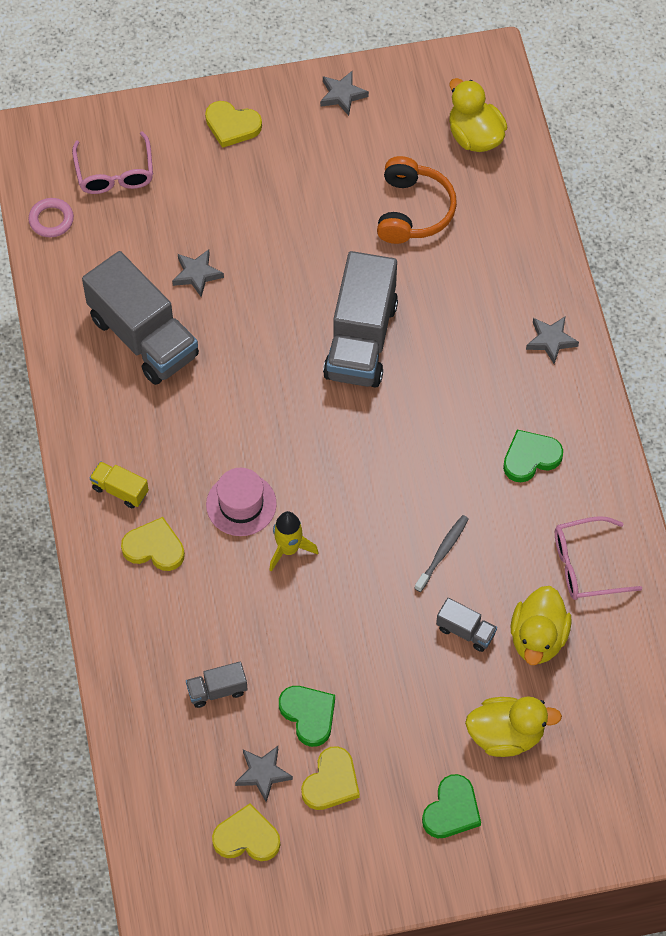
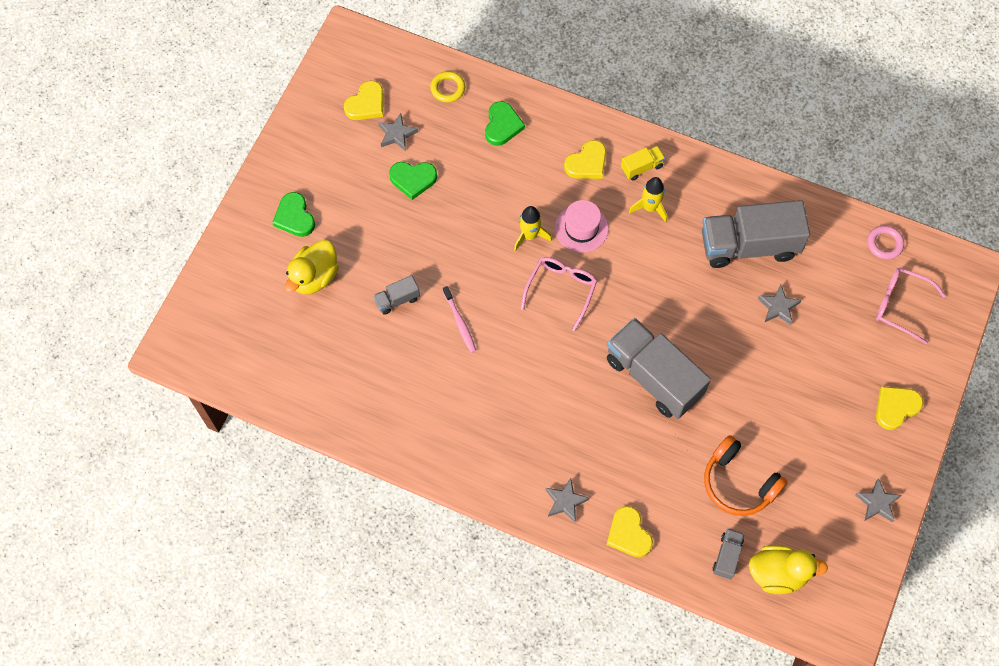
camera: 125 degrees right, 5 degrees up
(160, 759) = (448, 88): none -> yellow ring
(166, 453) = (650, 207): none -> yellow rocket
(217, 690) = (467, 141): grey truck -> grey truck (727, 556)
(331, 782) = (363, 165): yellow heart -> yellow heart (628, 534)
(442, 552) = (460, 322): grey toothbrush -> pink toothbrush
(530, 457) = (486, 423): green heart -> green heart (502, 125)
(538, 638) = (360, 338): yellow duck -> none
(585, 565) = (385, 402): pink glasses -> pink glasses (561, 289)

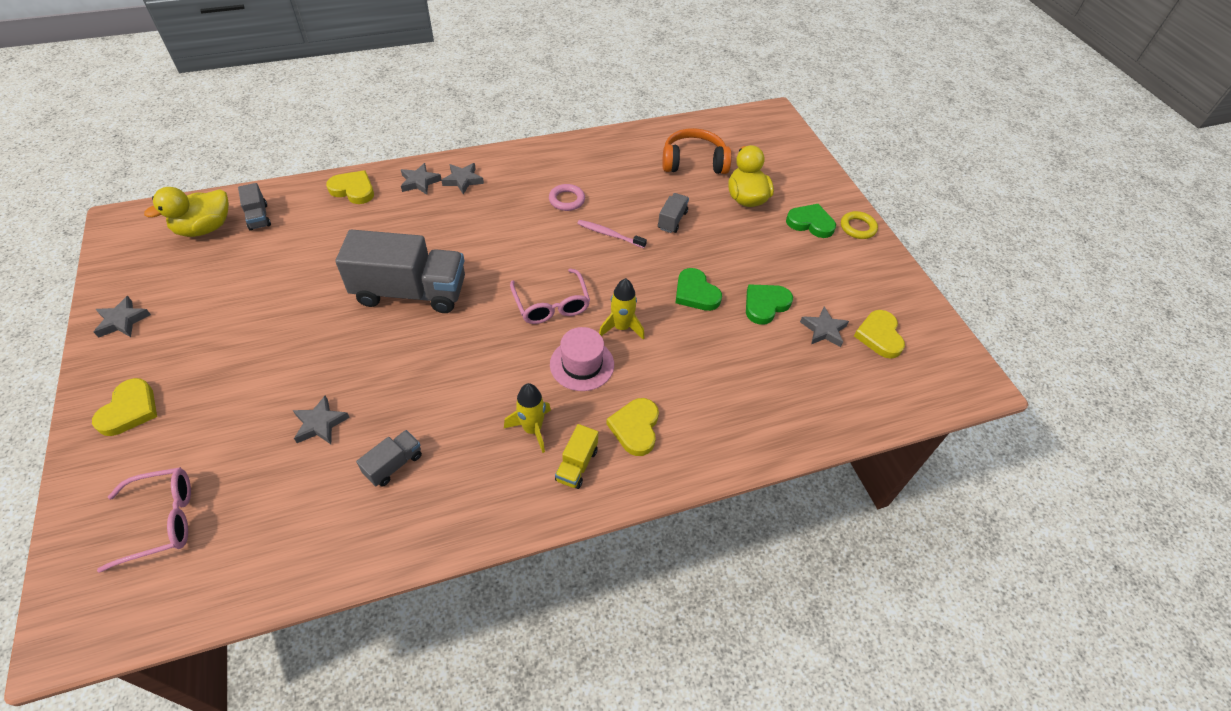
camera: 135 degrees right, 15 degrees down
(448, 88) = (837, 401): yellow ring -> yellow ring (857, 228)
(502, 125) = (750, 404): green heart -> green heart (695, 293)
(527, 475) = (463, 180): none -> grey star
(738, 483) = (276, 264): orange headphones -> orange headphones (693, 162)
(749, 245) = (394, 464): grey truck -> grey truck, size x0.44
(884, 244) = (214, 585): pink ring -> pink ring (566, 200)

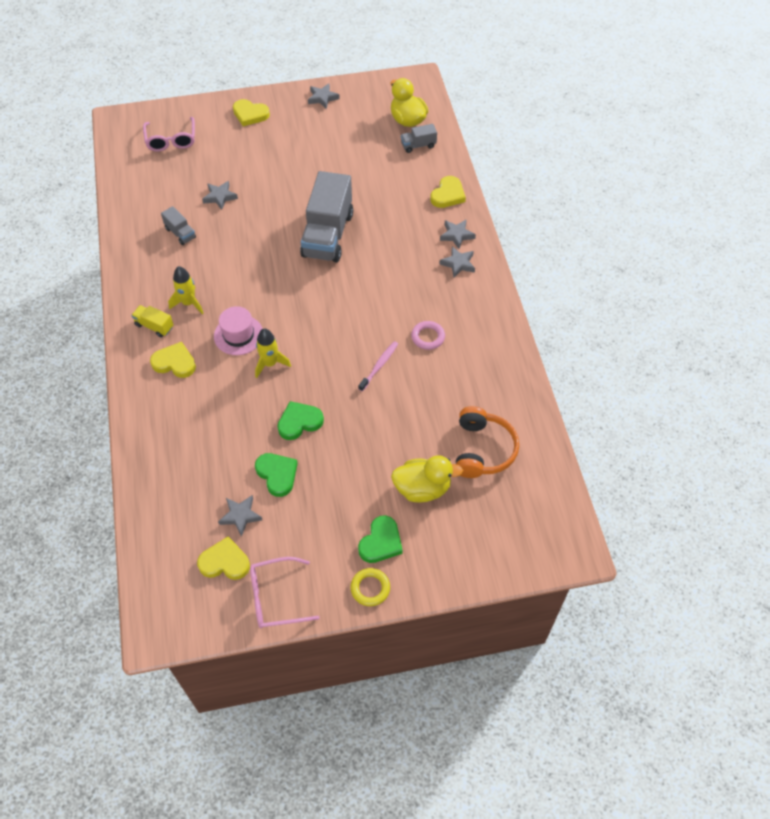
camera: 100 degrees right, 5 degrees up
(551, 305) = (301, 319): pink glasses -> pink glasses (275, 597)
(672, 220) = (394, 417): grey truck -> none

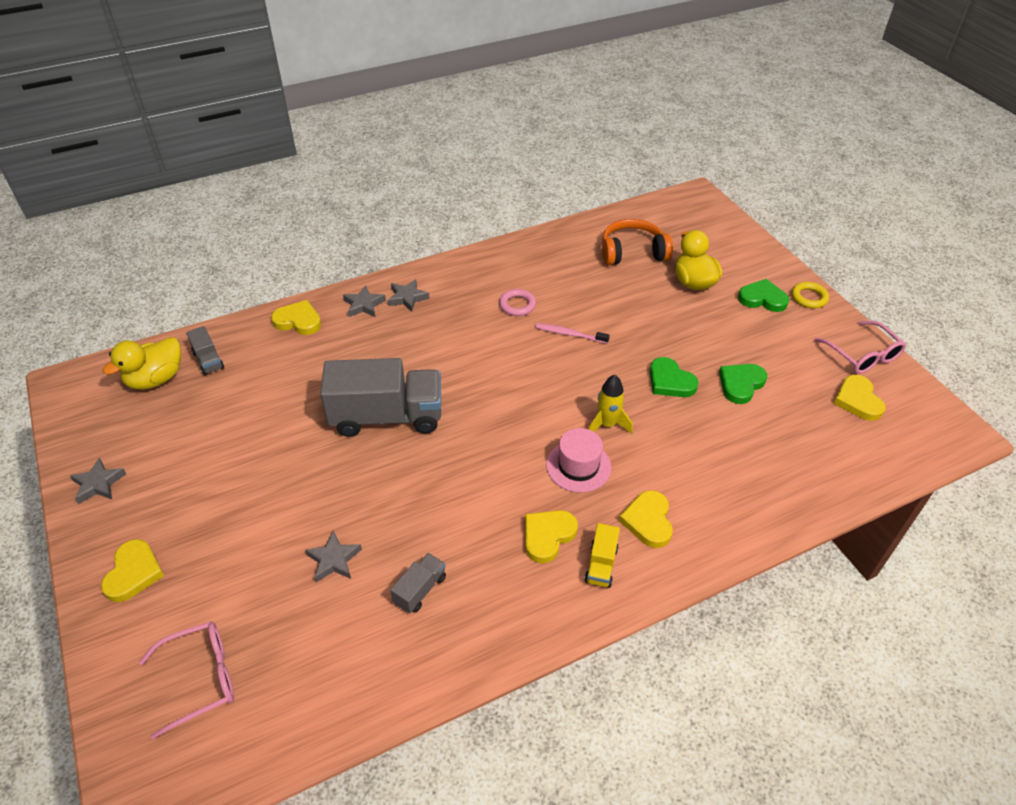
camera: 105 degrees left, 10 degrees down
(189, 303) = (547, 536): yellow rocket -> yellow heart
(240, 516) = (803, 401): grey star -> none

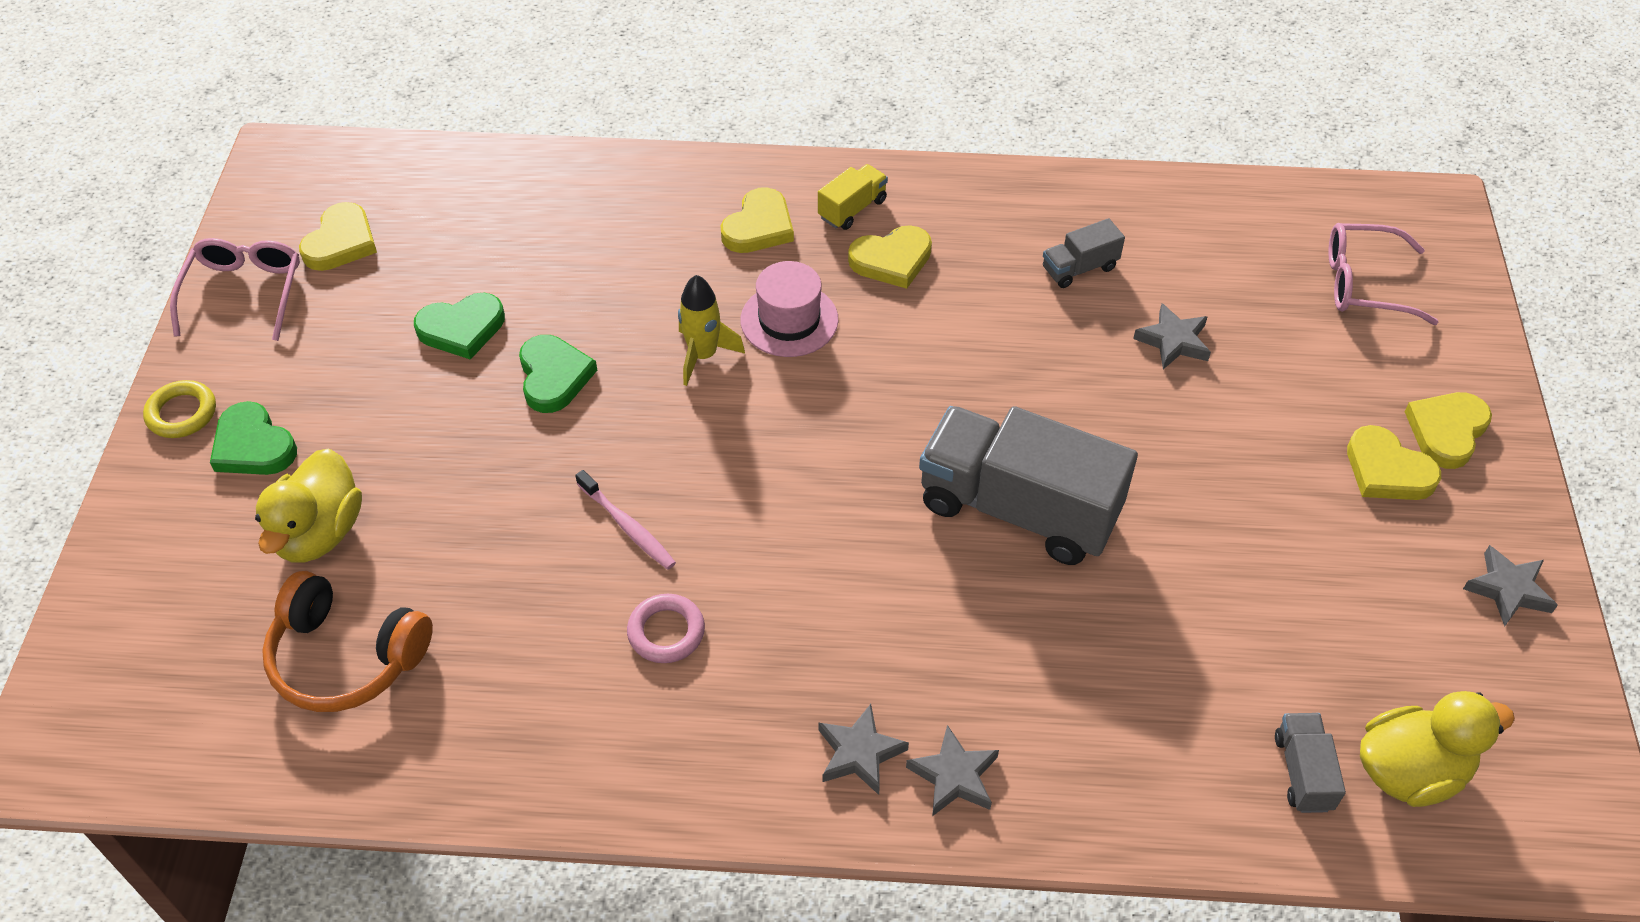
camera: 150 degrees left, 5 degrees up
(298, 321) = (1101, 795): yellow heart -> yellow heart (1387, 470)

